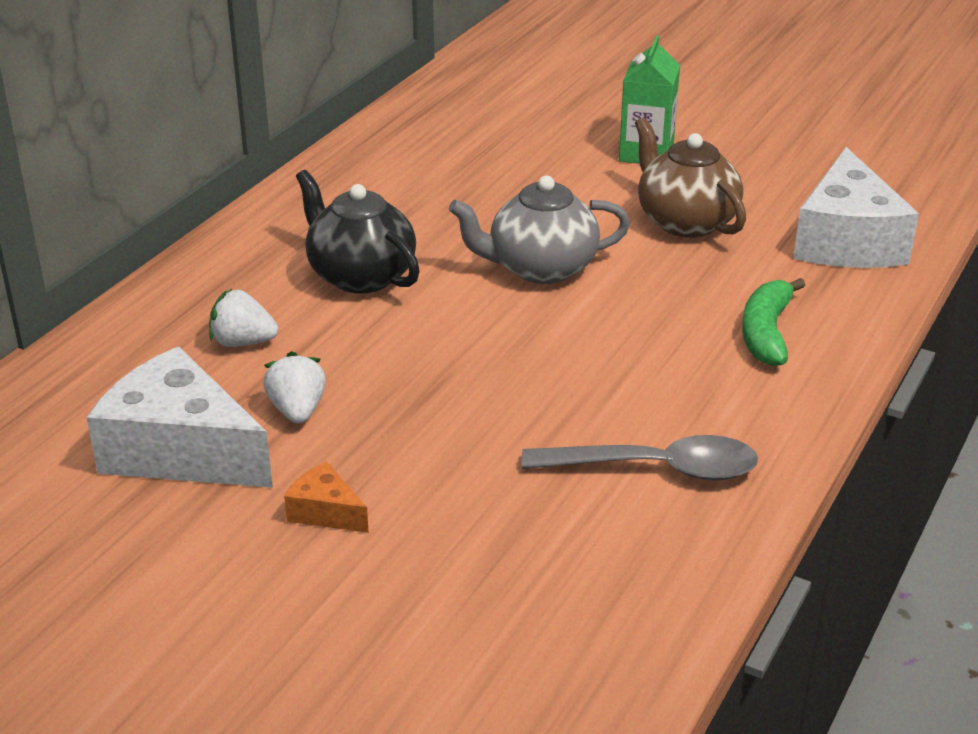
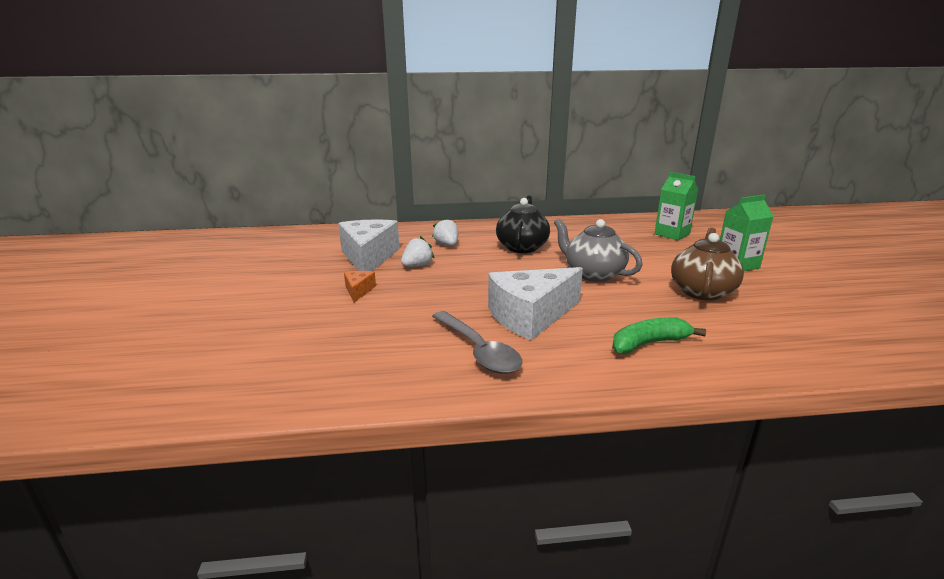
camera: 55 degrees right, 10 degrees down
(491, 133) = (672, 234): none -> green carton
(846, 241) = (791, 339): white cheese -> white cheese (530, 316)

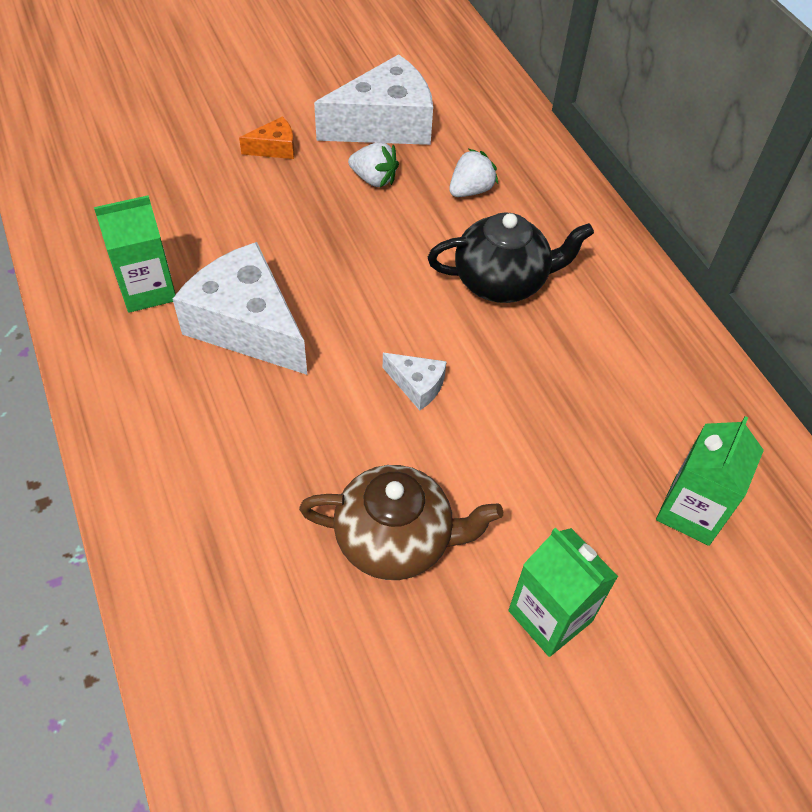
camera: 70 degrees right, 30 degrees up
(478, 350) = (148, 289): grey spoon -> green carton
(593, 274) = (417, 385): grey teapot -> white cheese
(649, 344) = (196, 458): green banana -> none

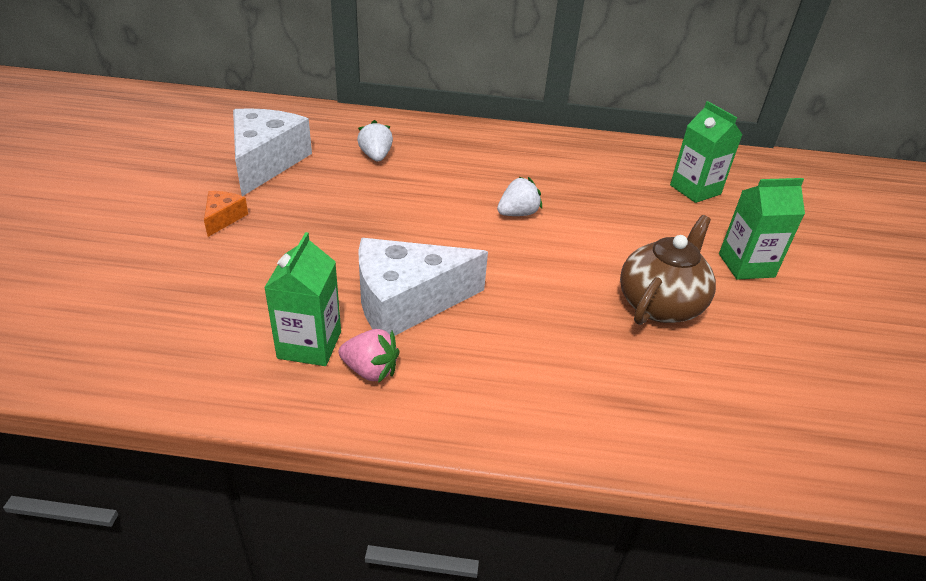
camera: 60 degrees left, 15 degrees down
(141, 343) = (370, 370): none -> pink strawberry
(374, 179) = (317, 188): white strawberry -> white strawberry (518, 213)
(417, 385) = (533, 245): white cheese -> none
(502, 281) = (471, 178): black teapot -> none

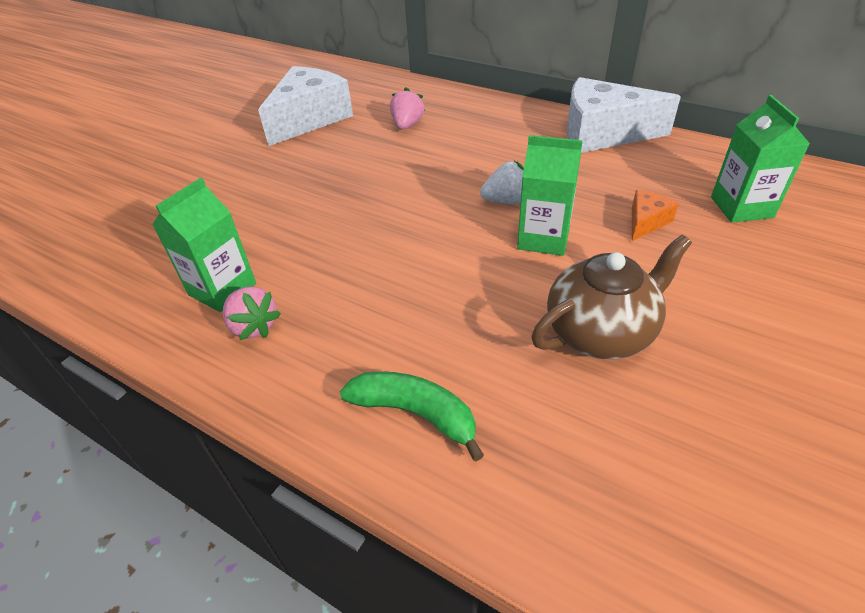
camera: 30 degrees right, 5 degrees up
(223, 218) = (240, 162): orange cheese -> orange cheese (646, 222)
(376, 156) = (407, 125): white strawberry -> pink strawberry
(406, 302) = (333, 268): white cheese -> white cheese (602, 133)
(568, 401) = (415, 414): none -> green banana
(746, 265) = (750, 310): green carton -> green carton (543, 238)

